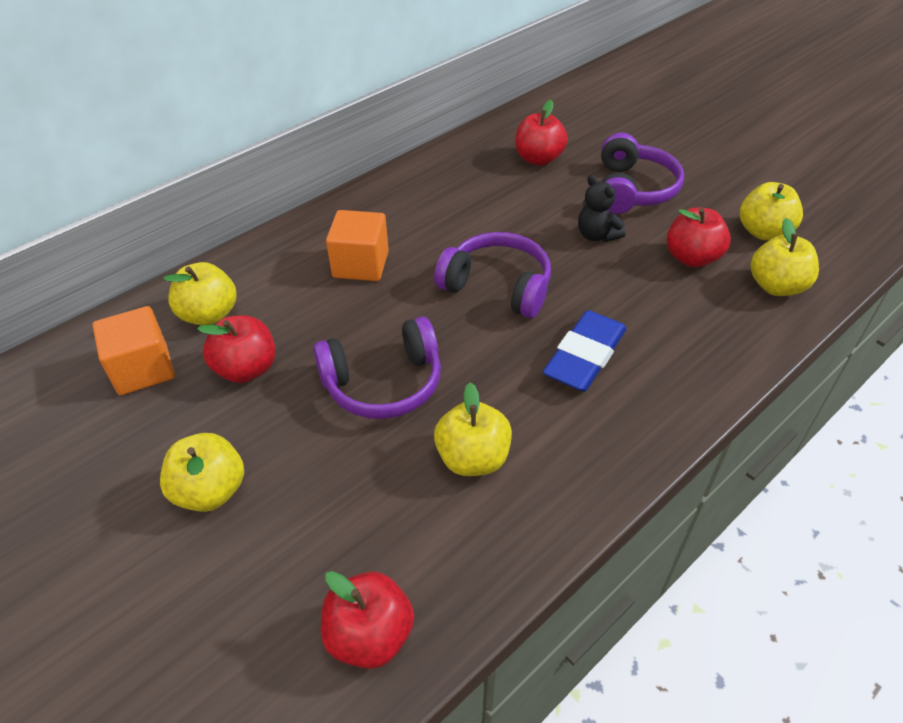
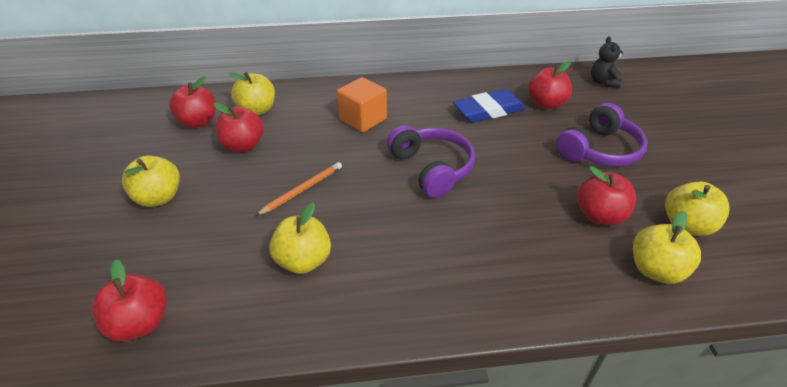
camera: 35 degrees right, 5 degrees down
(143, 369) = (198, 122): orange cube -> red apple
(383, 383) = (302, 190): purple headphones -> orange pencil
(584, 356) = (443, 239): blue eraser -> blue eraser (488, 110)
(596, 235) = (537, 168): black teddy bear -> black teddy bear (603, 82)

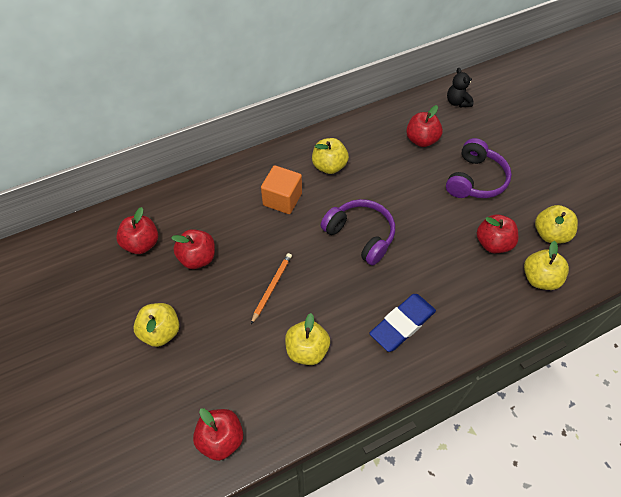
camera: 20 degrees left, 15 degrees up
(257, 110) = (185, 215): yellow apple -> yellow apple (329, 166)
(488, 110) = (379, 160): blue eraser -> blue eraser (402, 324)

